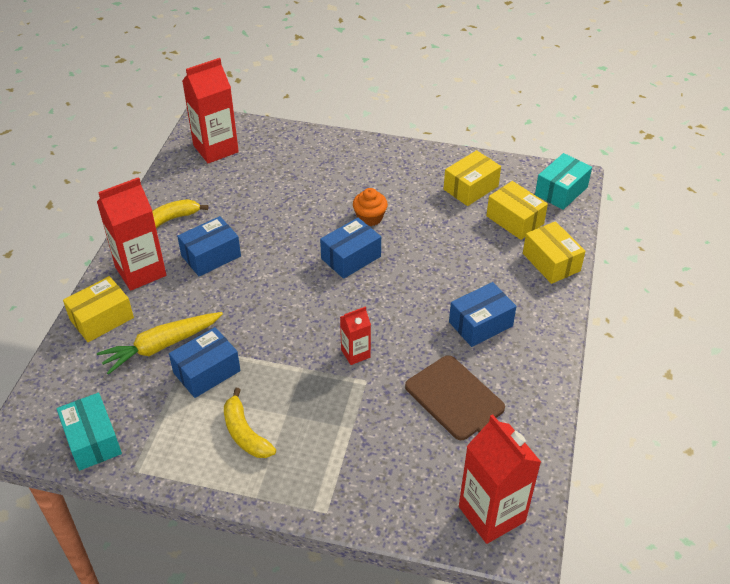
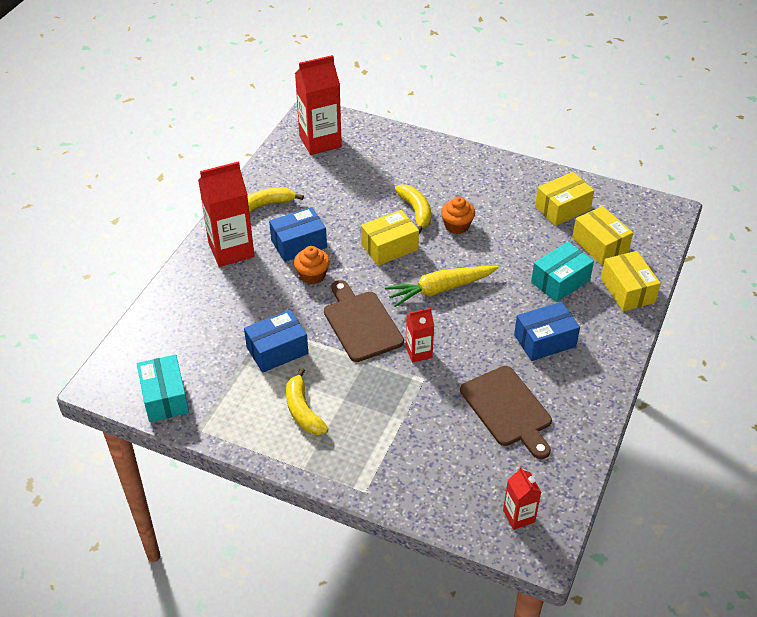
camera: 10 degrees right, 0 degrees up
(101, 318) = (189, 289): yellow box -> yellow box (389, 247)
(161, 346) = (239, 321): yellow carrot -> yellow carrot (440, 289)
(231, 287) = (312, 275): none -> orange cupcake
(290, 331) = (361, 323): none -> brown cutting board
(326, 208) = (416, 211): none -> yellow banana
(351, 257) = (431, 262): blue box -> none
(491, 514) = (518, 516): red carton -> red carton, size x0.53
(561, 191) = (653, 222): turquoise box -> turquoise box (560, 281)

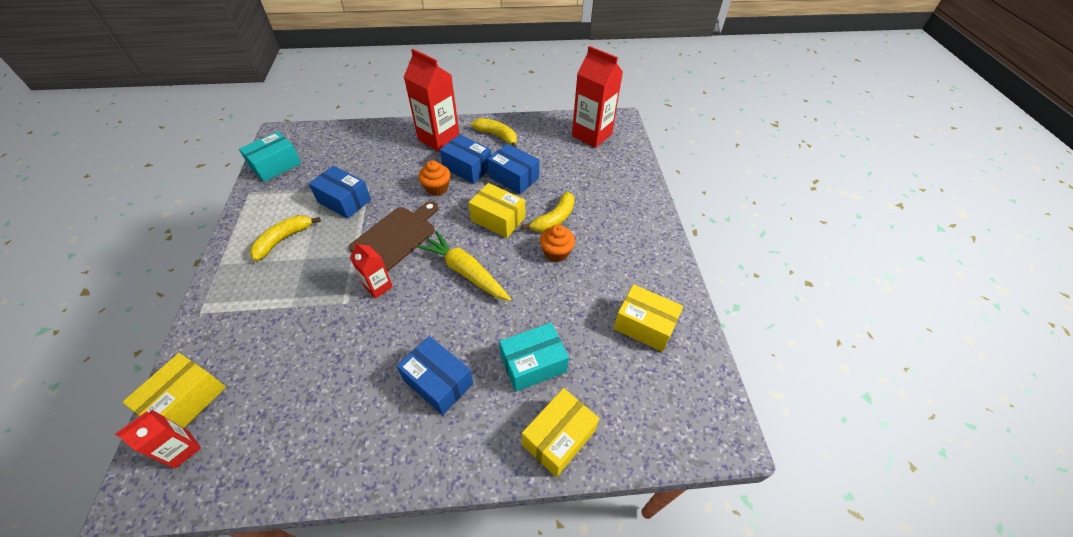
camera: 60 degrees right, 5 degrees up
(340, 217) = (513, 177): none -> blue box
(507, 409) = (328, 384): brown cutting board -> none
(560, 281) = (533, 364): turquoise box -> turquoise box turned 45 degrees counterclockwise
(600, 245) = (614, 381): yellow box -> yellow box (187, 401)

